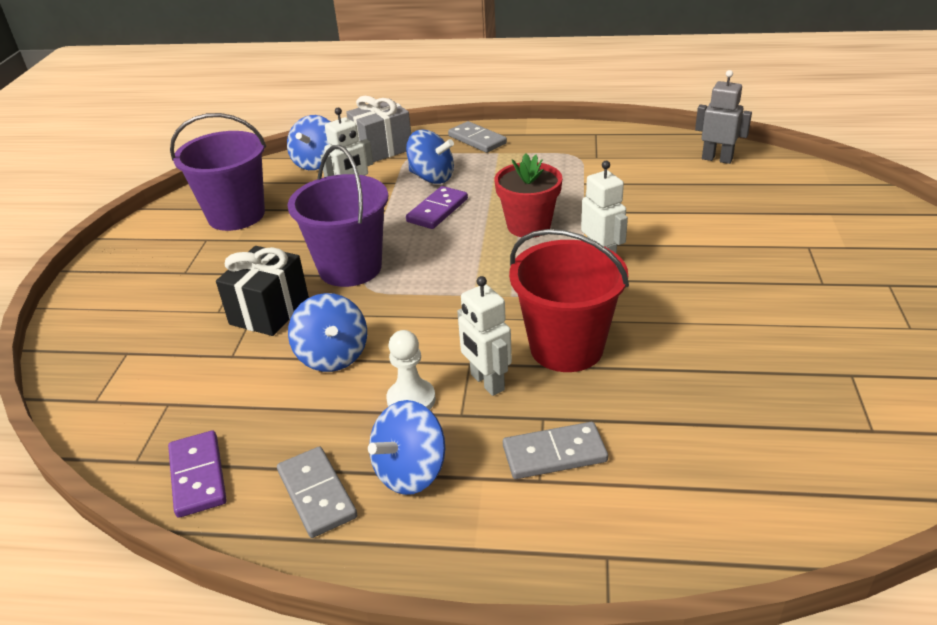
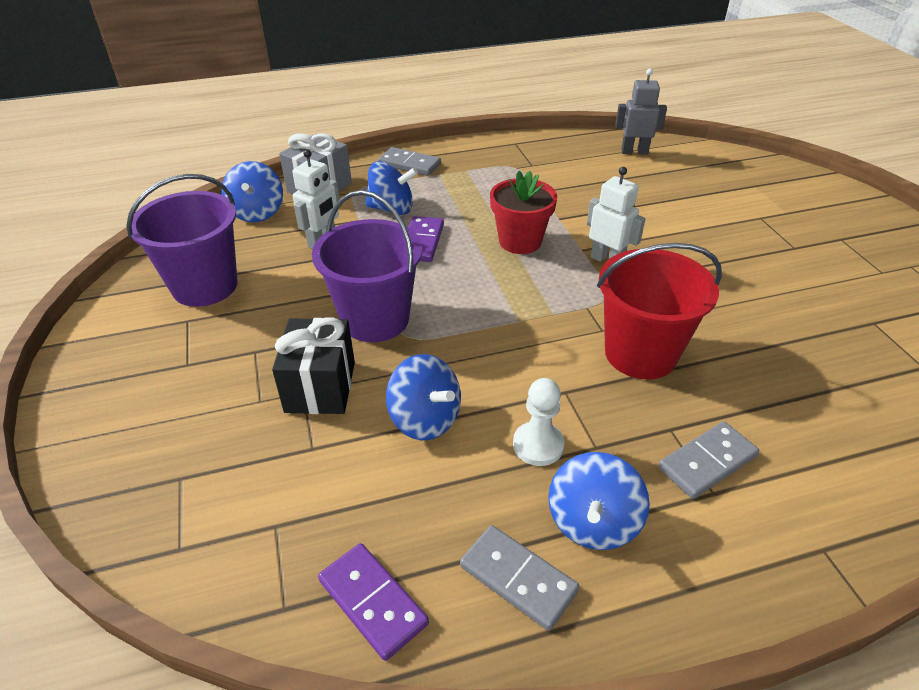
camera: 25 degrees left, 5 degrees up
(486, 382) = (595, 407): white robot -> none

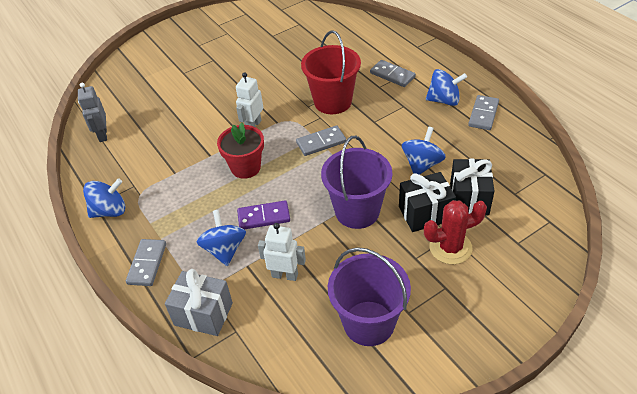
camera: 105 degrees left, 5 degrees up
(240, 392) = (450, 247): none -> red cactus
(257, 212) = (258, 342): blue spinning top -> blue spinning top (109, 211)
(310, 452) = (469, 199): none -> black gift
(372, 602) = (523, 150): purple domino -> none
(538, 317) = (321, 142): none -> grey domino
(538, 445) = (414, 123): white pawn -> none

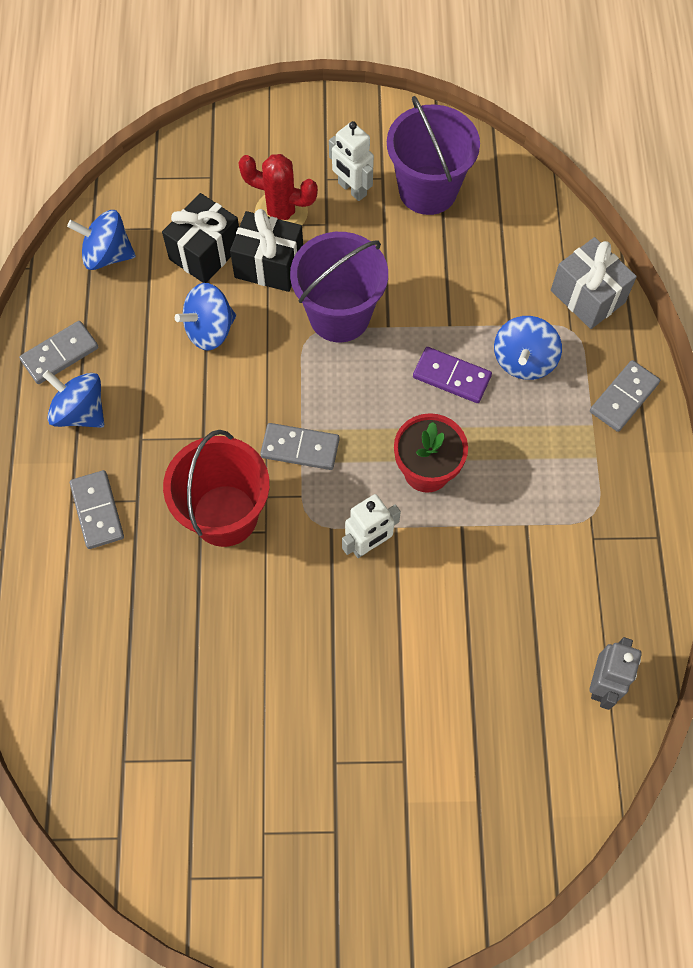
camera: 150 degrees left, 20 degrees up
(109, 211) = (642, 512): blue spinning top -> blue spinning top (107, 255)
(285, 275) = (475, 288): white robot -> white robot (352, 189)

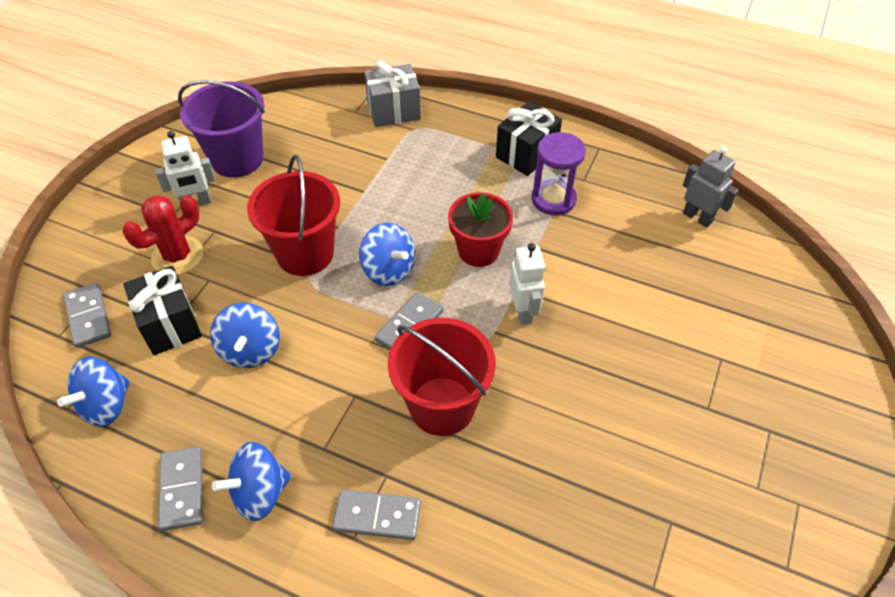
camera: 65 degrees left, 15 degrees down
(269, 265) = (221, 283): black gift -> black gift (526, 154)
(339, 315) = (305, 253): purple bucket -> red bucket
(451, 377) = (408, 206): purple domino -> none
(524, 360) = (421, 162): blue spinning top -> blue spinning top (388, 270)
(543, 517) = (553, 199): none -> purple hourglass
(624, 397) = (484, 124): grey domino -> grey domino (88, 317)

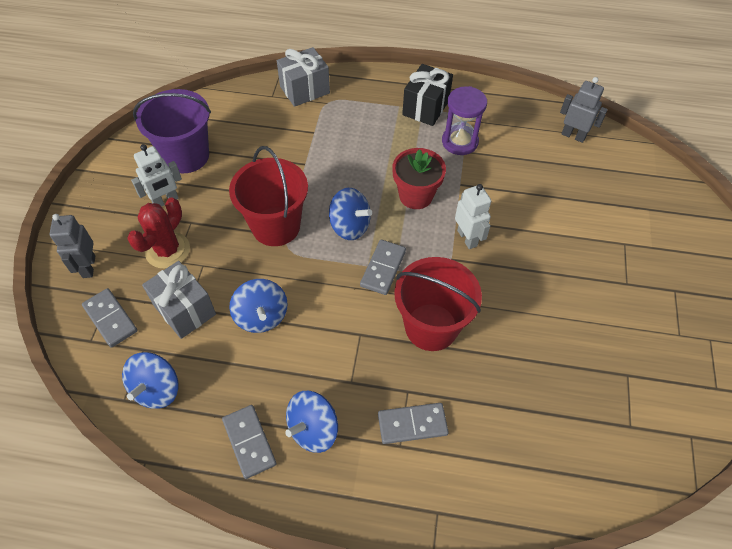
camera: 15 degrees left, 5 degrees up
(88, 256) = (88, 267): none -> grey robot
(170, 324) = (185, 310): black gift -> grey gift

